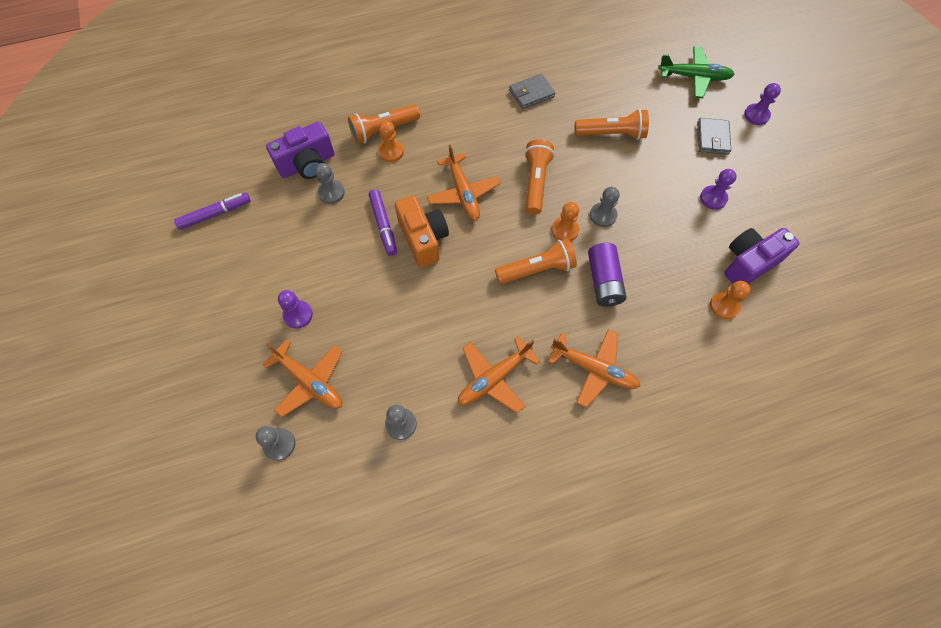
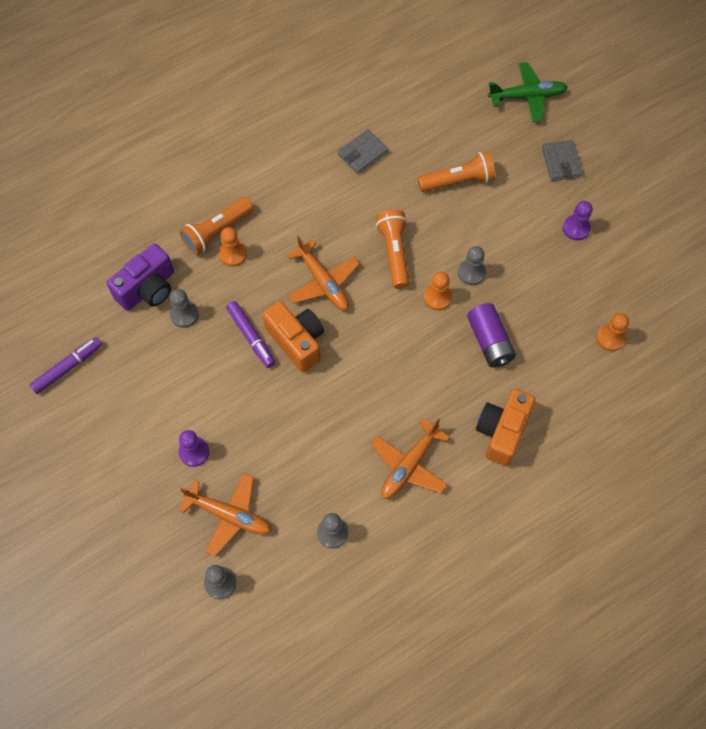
camera: 15 degrees left, 0 degrees up
(537, 269) = (420, 345): orange flashlight -> none
(593, 369) = (502, 432): orange plane -> orange camera
(748, 263) = (625, 289): purple camera -> none
(756, 115) = (599, 126): purple pawn -> none

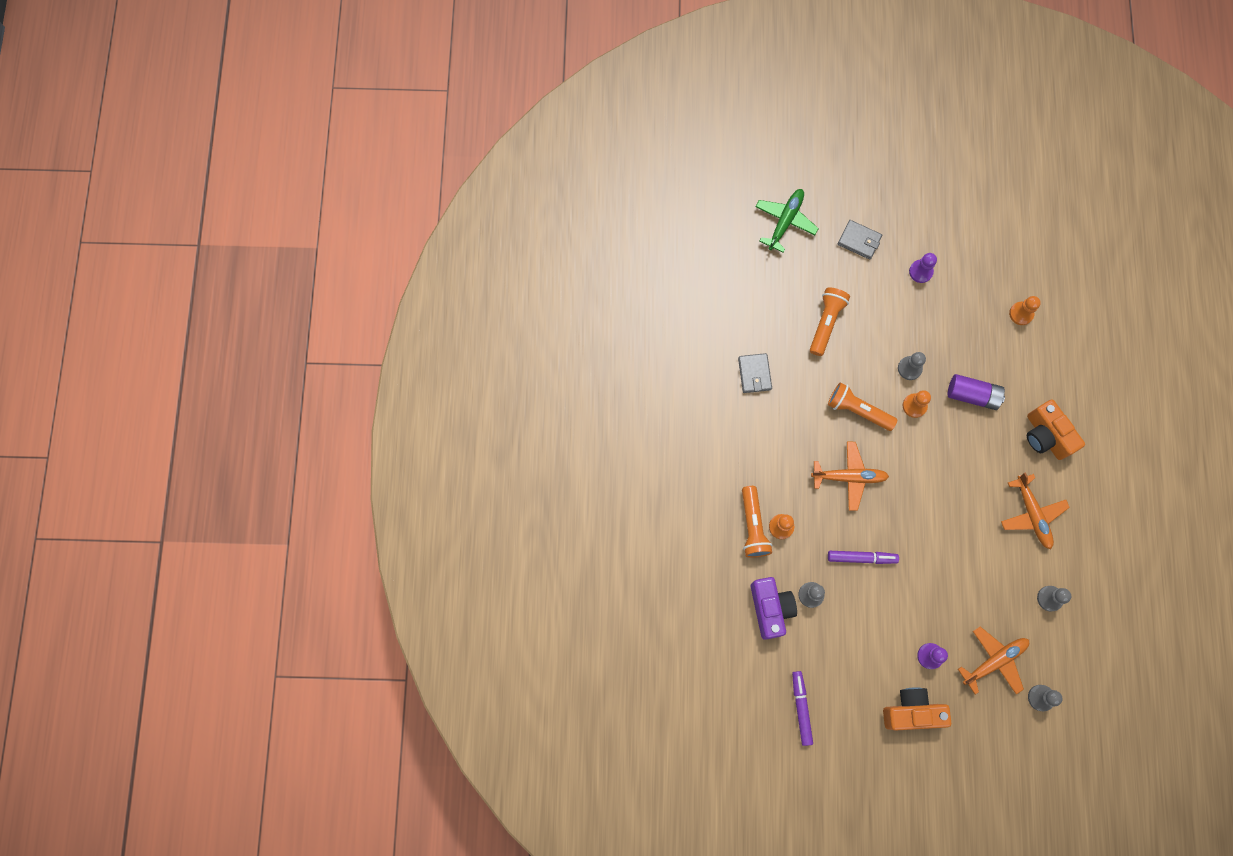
camera: 55 degrees left, 10 degrees up
(297, 341) = (886, 527): orange camera -> orange camera (911, 711)

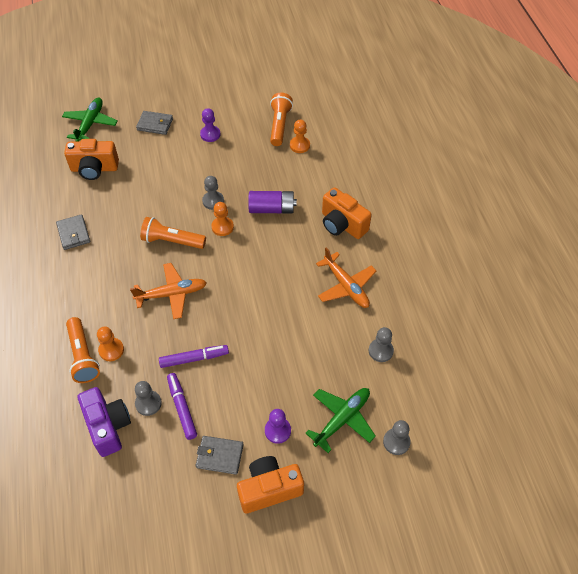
camera: 15 degrees left, 20 degrees down
(784, 290) = (94, 169): none -> orange camera
(801, 708) = (151, 517): purple marker -> purple marker (182, 408)
(826, 323) = (134, 184): orange flashlight -> orange flashlight (279, 125)
(871, 666) = (219, 456): none -> grey wallet
(994, 661) = (342, 419): orange plane -> green plane

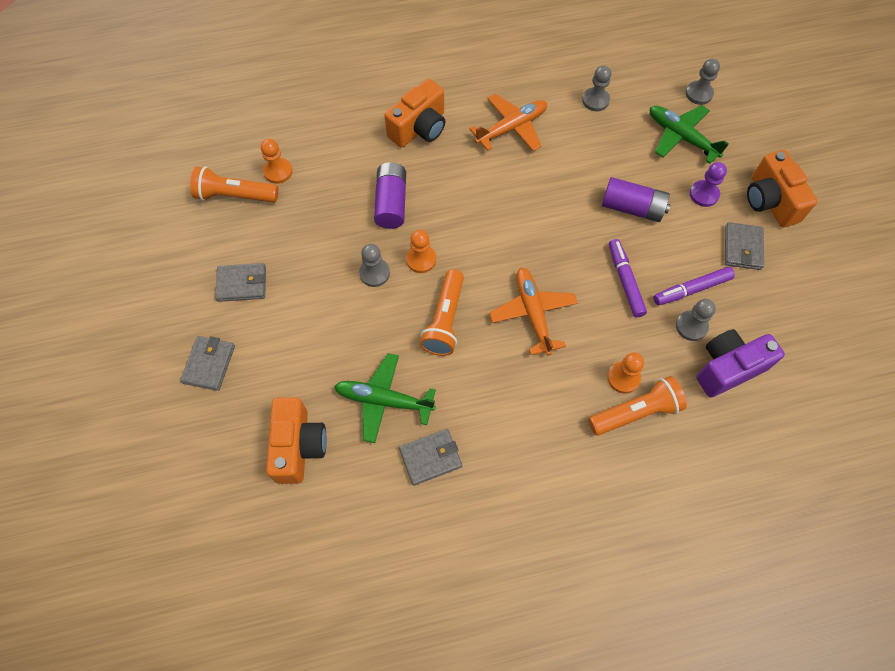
camera: 90 degrees left, 10 degrees up
(90, 124) = (193, 468): green plane -> green plane (384, 400)
(210, 134) = (242, 284): purple pawn -> grey wallet
(264, 370) = (632, 208): none -> purple battery

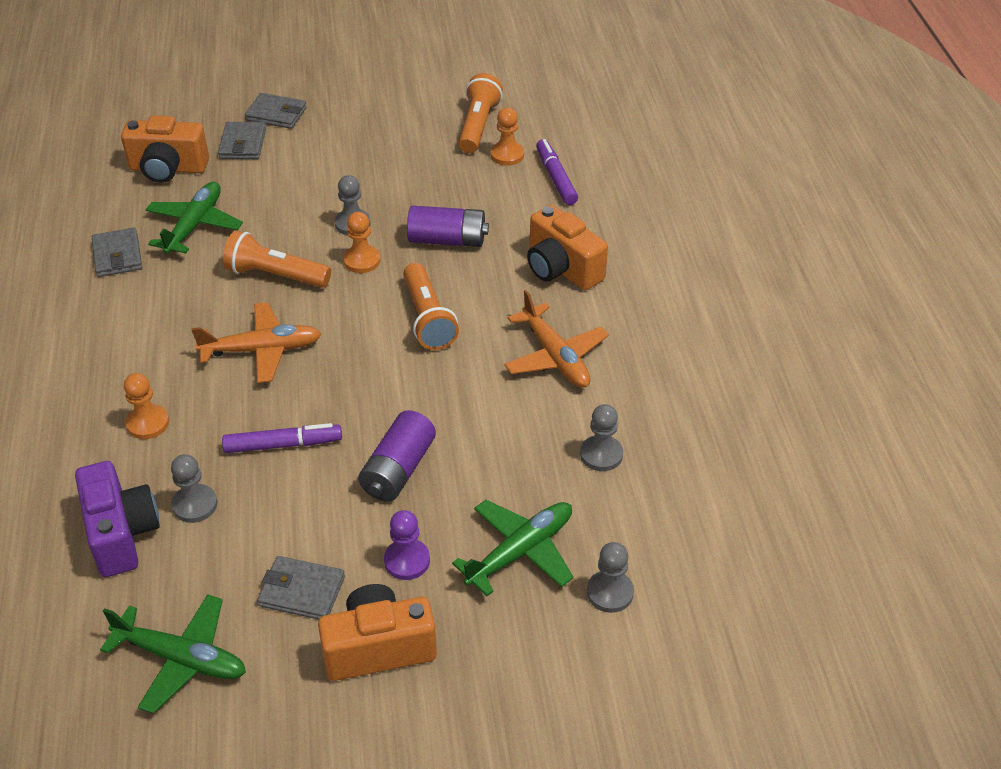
camera: 95 degrees right, 20 degrees down
(242, 284) = (363, 132): grey wallet -> grey wallet (243, 144)
(636, 412) = (99, 428): orange flashlight -> orange flashlight (428, 318)
(691, 289) = (250, 515): purple marker -> purple marker (556, 178)
(811, 306) = (181, 659): none -> green plane

